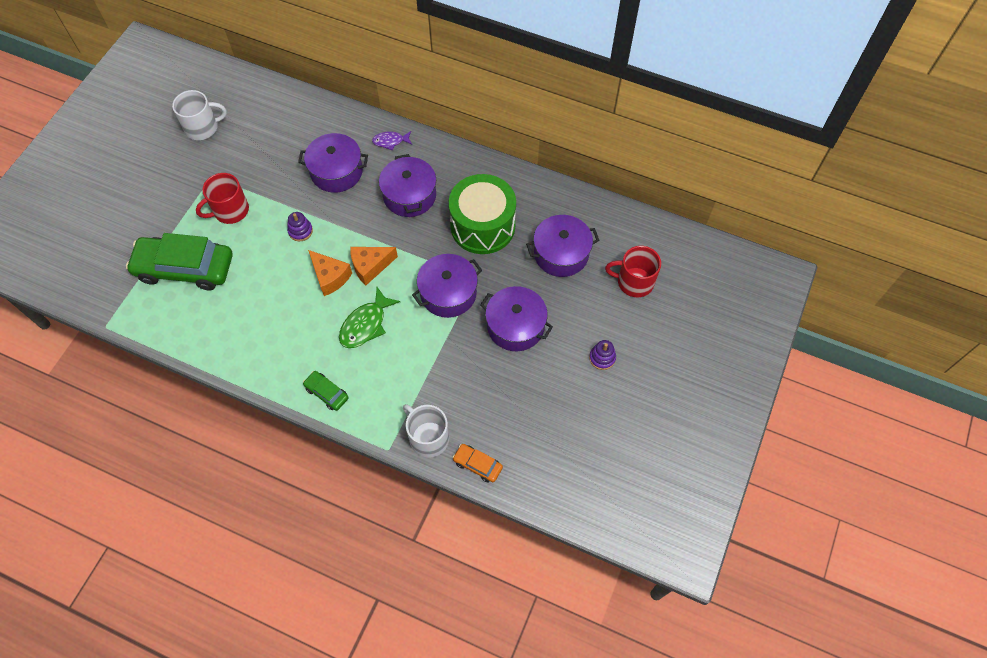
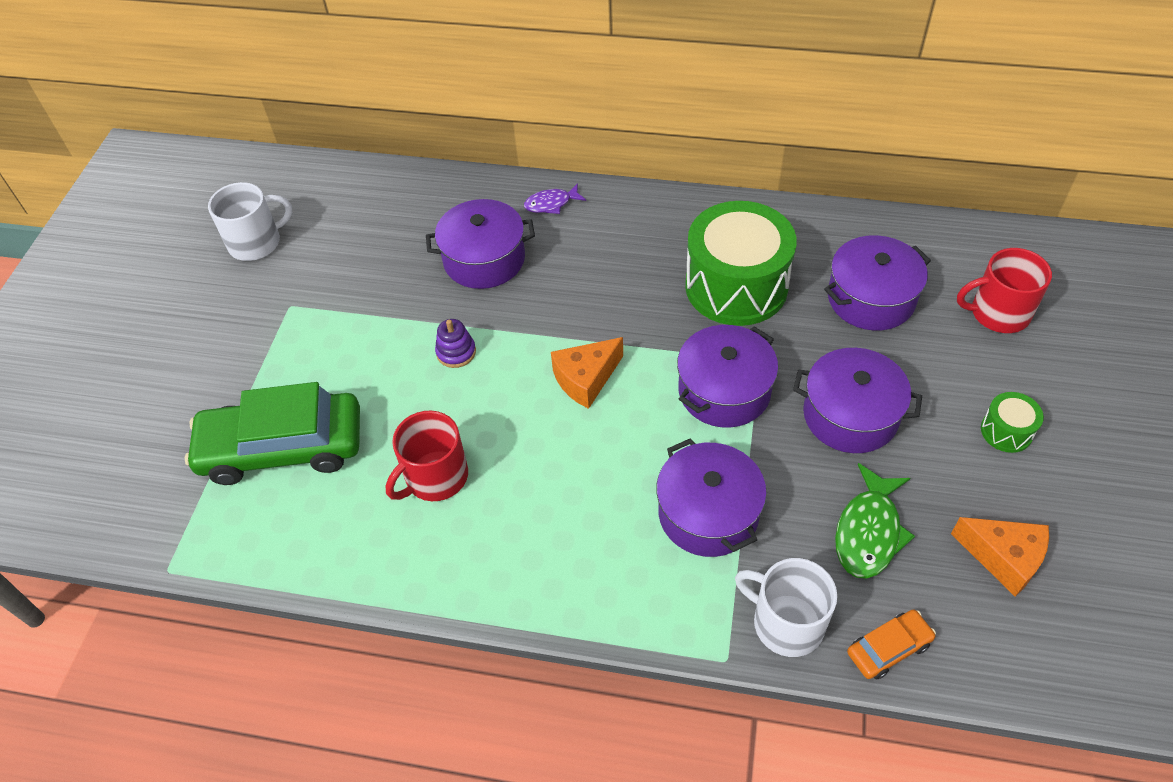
camera: 10 degrees left, 10 degrees down
(230, 210) = (333, 347): red mug -> red mug (435, 477)
(326, 393) = (586, 590): green car -> none
(330, 277) = (527, 408): orange cheese -> orange cheese (1003, 558)
(365, 324) = (611, 467): green fish -> green fish (869, 531)
(409, 195) = (608, 268): purple pot -> purple pot (708, 513)
(477, 465) = (888, 648): orange car -> orange car turned 135 degrees clockwise
(602, 358) = (1006, 431): purple stacking toy -> green drum

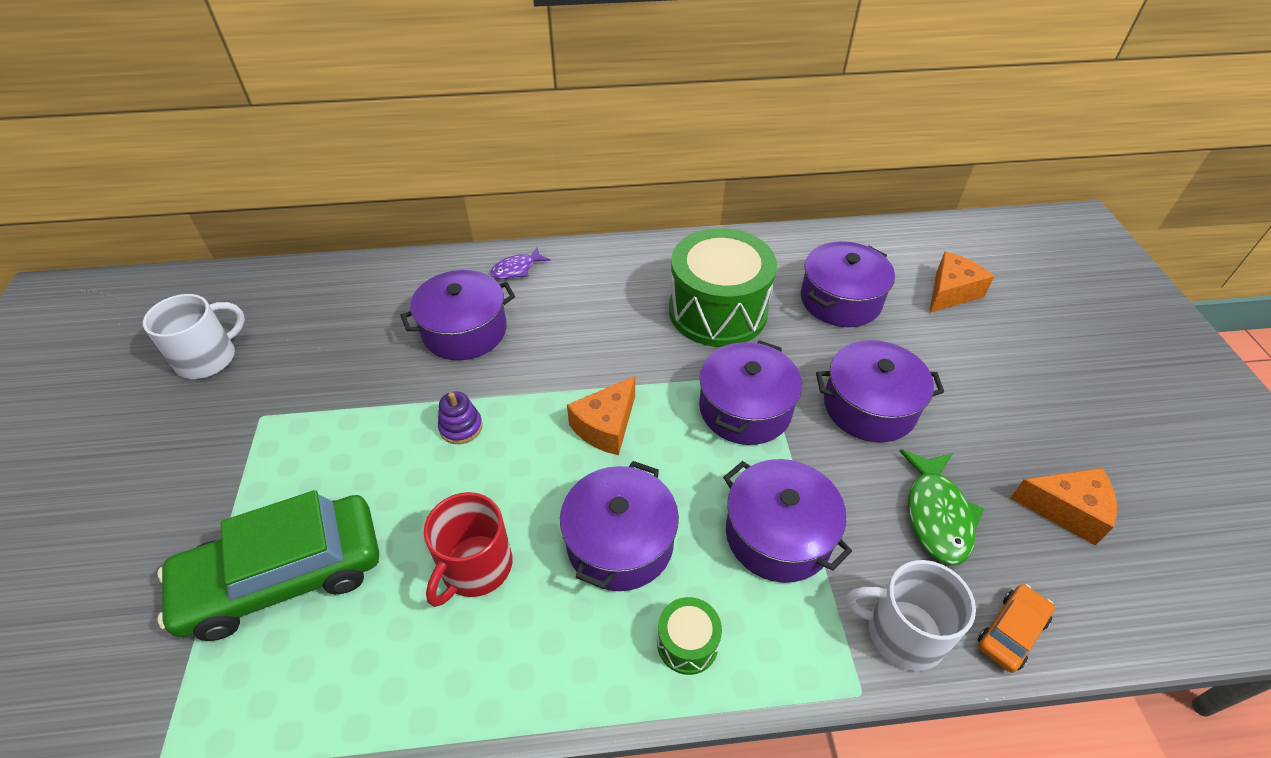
camera: 20 degrees left, 5 degrees down
(563, 486) = (620, 542): none -> purple pot
(998, 313) = (951, 292): red mug -> orange cheese
(1006, 431) = (1008, 391): green drum -> green drum (687, 643)

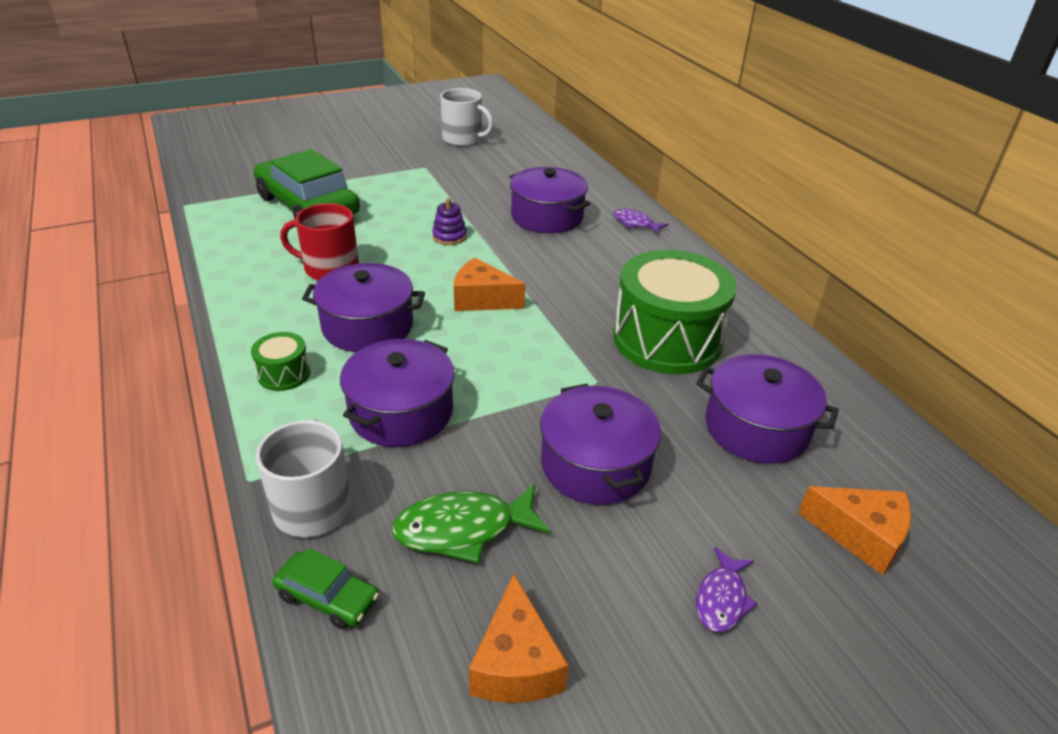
camera: 70 degrees right, 10 degrees down
(745, 409) = (543, 374): purple pot -> none
(1005, 379) = (722, 599): none -> purple fish
(1011, 632) = (327, 597): orange car -> green car

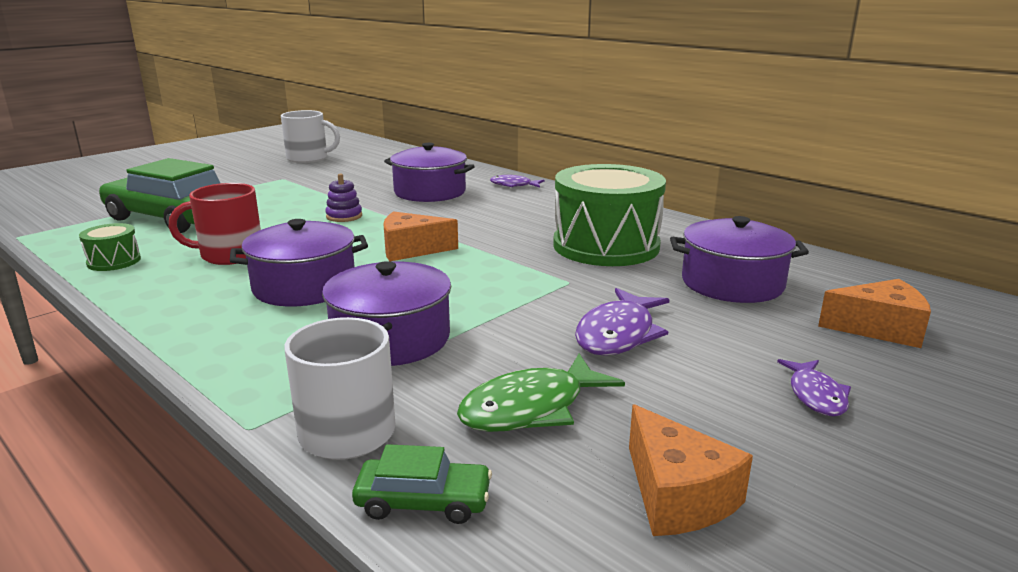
camera: 20 degrees left, 15 degrees down
(284, 374) = (232, 337): green drum -> green drum (114, 261)
(595, 464) = (618, 334): purple pot -> purple fish

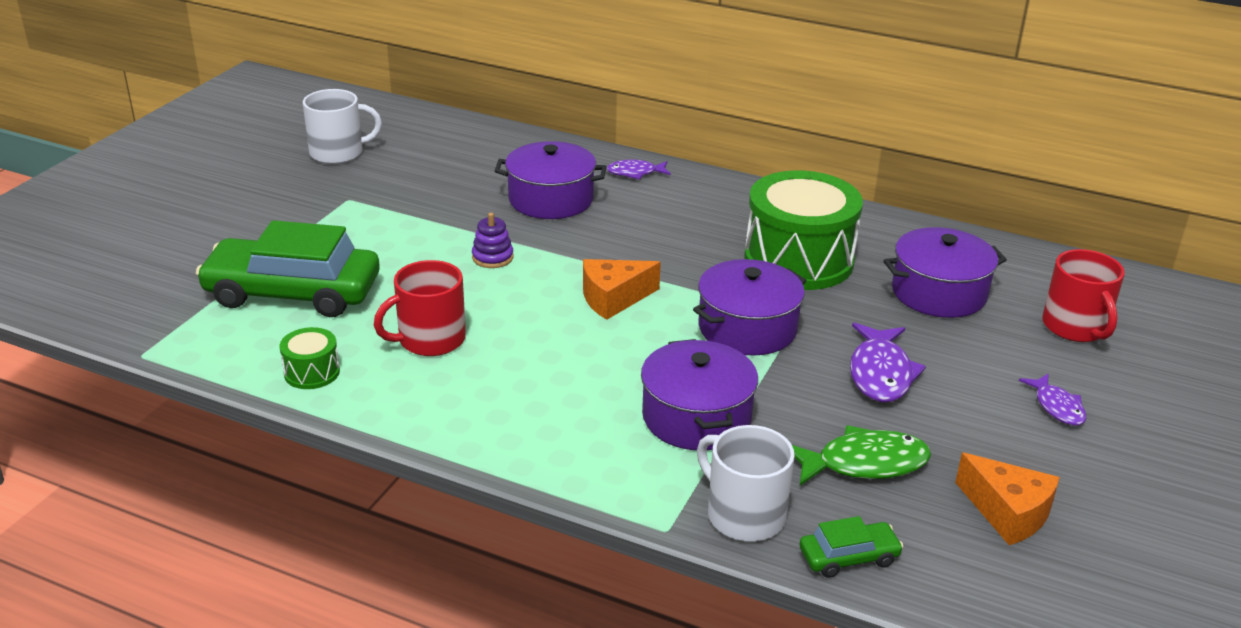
camera: 20 degrees left, 10 degrees up
(304, 286) = (555, 370): purple pot -> purple pot (747, 328)
(531, 408) = (864, 463): green fish -> green fish turned 135 degrees counterclockwise
(879, 328) = (1075, 327): orange cheese -> red mug

